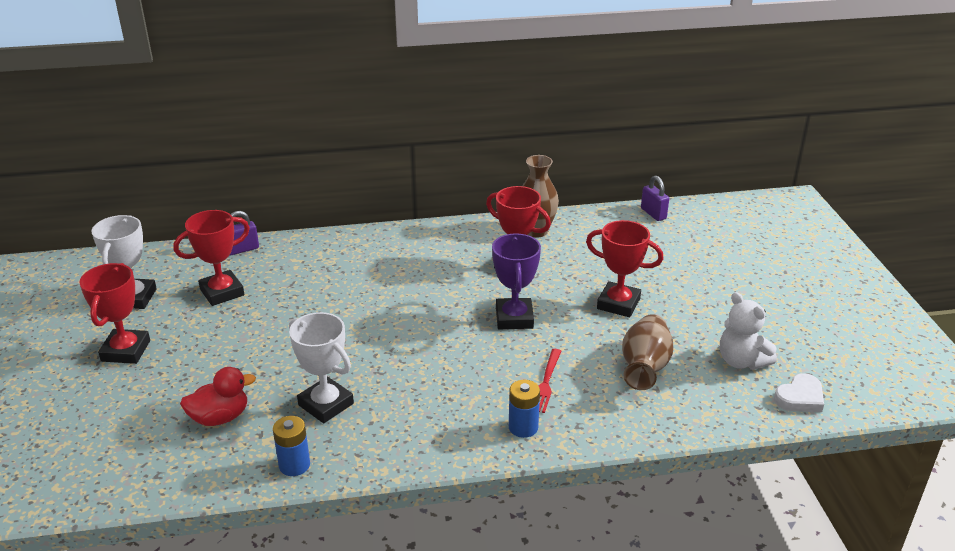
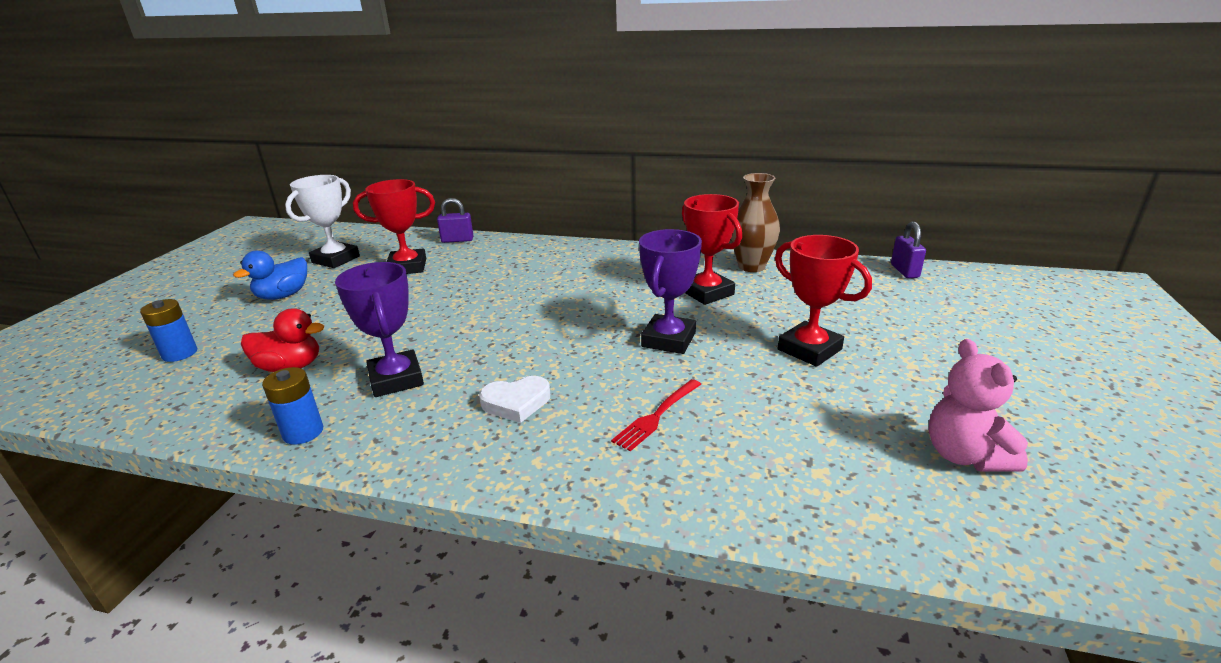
camera: 25 degrees right, 5 degrees down
(126, 351) = (283, 295): red trophy -> blue duck
(326, 404) = (396, 379): white trophy -> purple trophy
(523, 427) = (589, 462): blue battery -> blue battery (180, 353)
(644, 368) = (805, 429): brown vase -> none
(741, 361) = (965, 455): white teddy bear -> pink teddy bear
(800, 397) = (1057, 536): white heart -> white heart (516, 402)

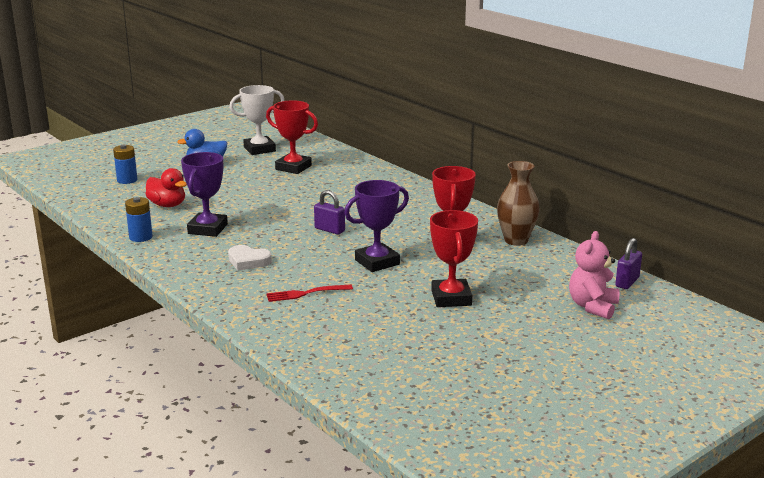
camera: 35 degrees right, 5 degrees down
(457, 240) = (348, 158): purple padlock -> purple padlock (329, 230)
(965, 455) = (431, 372): pink teddy bear -> pink teddy bear (592, 307)

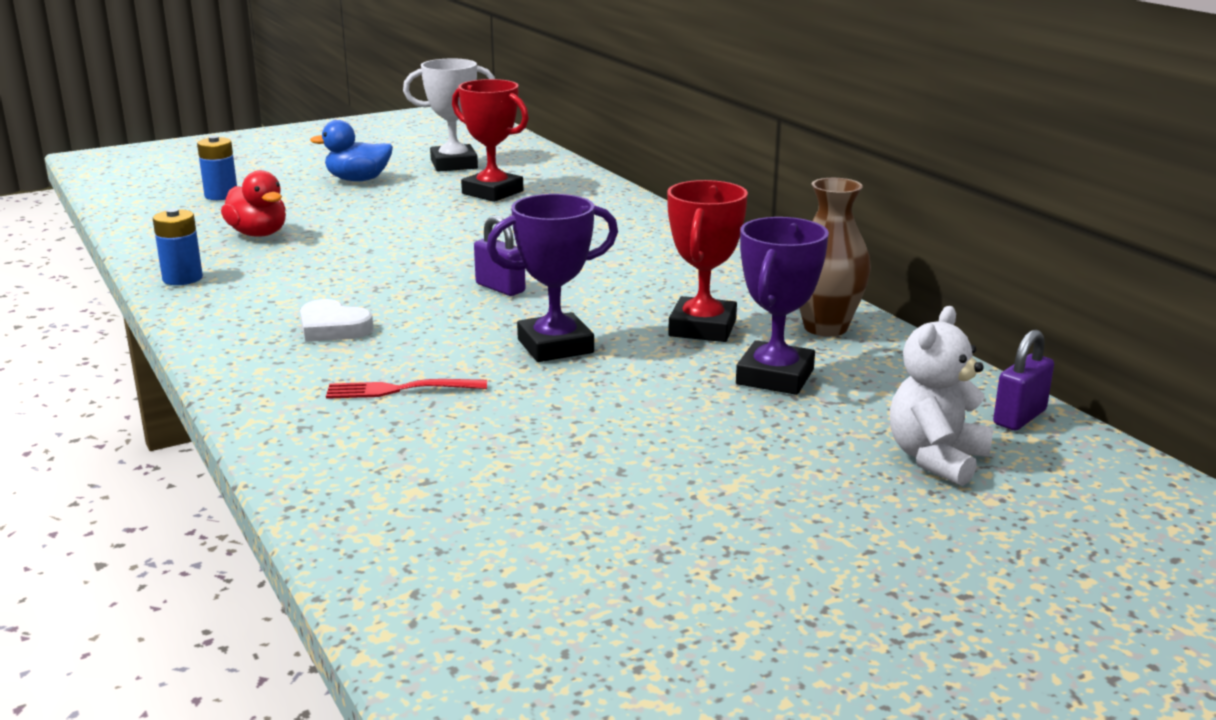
camera: 10 degrees right, 0 degrees up
(207, 229) = (298, 273): purple trophy -> purple trophy (775, 377)
(451, 298) = (662, 419): red trophy -> none
(592, 307) = (936, 459): pink teddy bear -> white teddy bear

